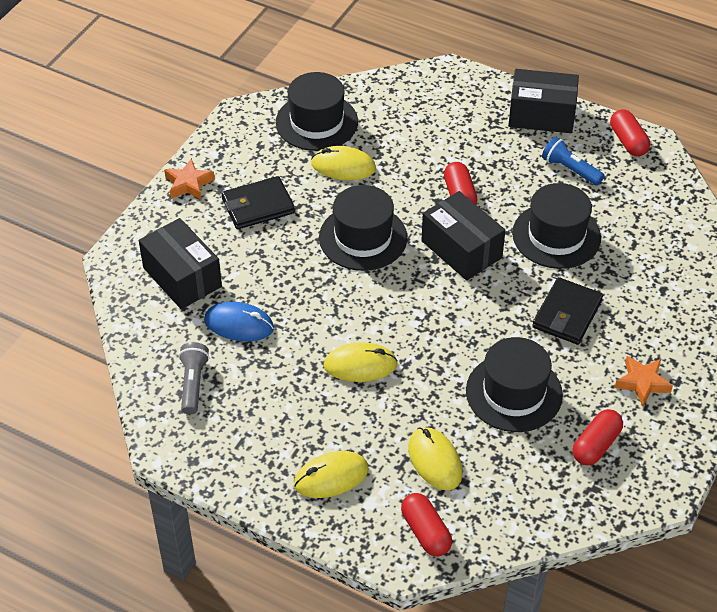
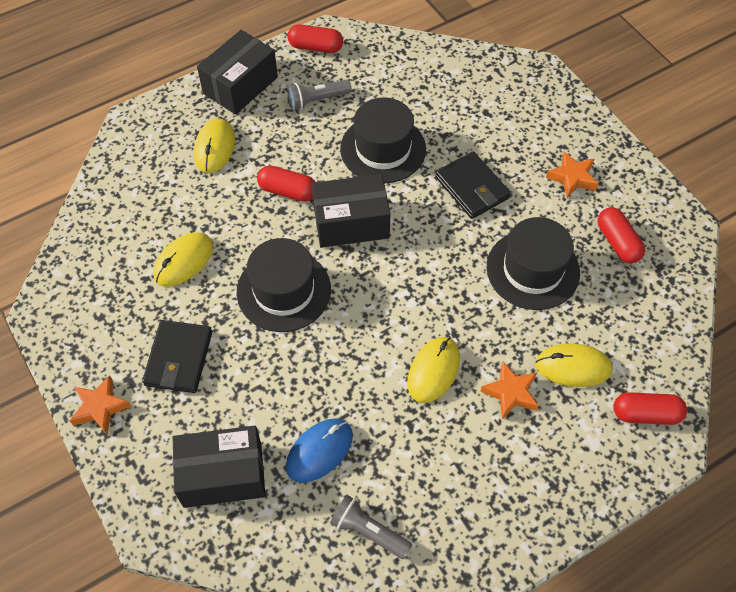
camera: 60 degrees left, 10 degrees up
(316, 122) = (109, 253): black hat -> none
(331, 477) = (548, 461): yellow mouse -> yellow mouse (214, 148)
(377, 426) = (511, 393): none -> orange star
(570, 169) = (317, 100): blue flashlight -> grey flashlight

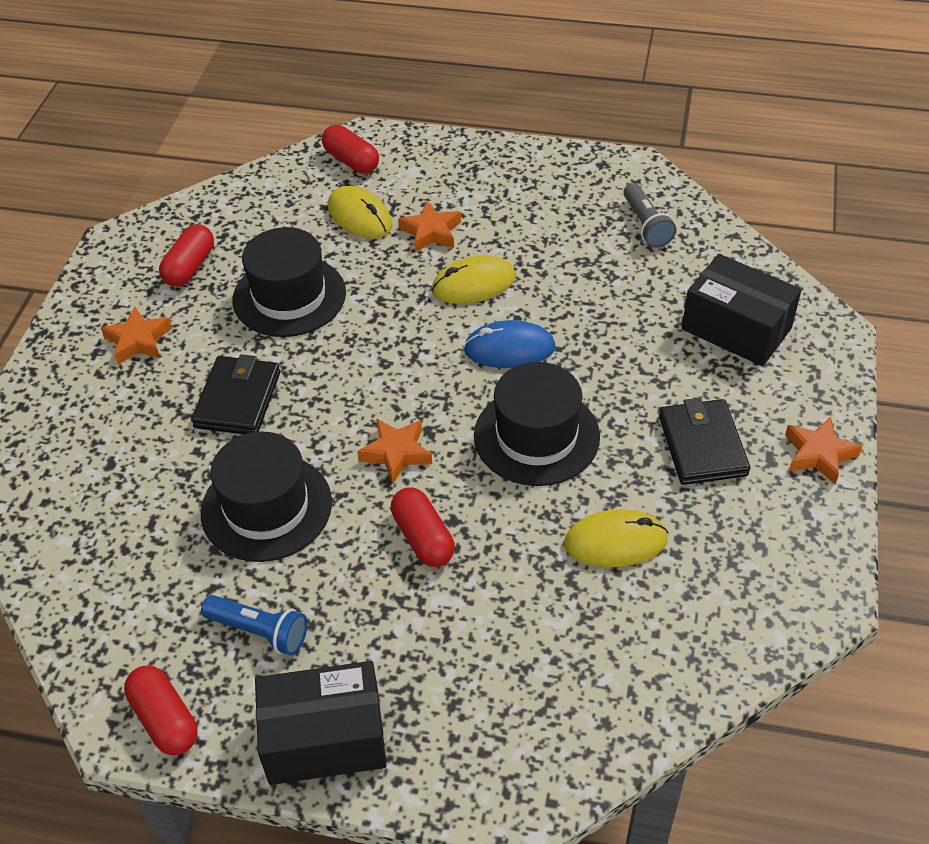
camera: 135 degrees left, 10 degrees down
(179, 358) = (702, 445): black wallet -> black wallet turned 60 degrees counterclockwise
(214, 148) = (450, 664): yellow mouse -> none
(317, 100) = (260, 631): grey flashlight -> blue flashlight
(319, 451) = (634, 293): blue mouse -> blue mouse (509, 349)
(351, 223) = (396, 453): black box -> orange star

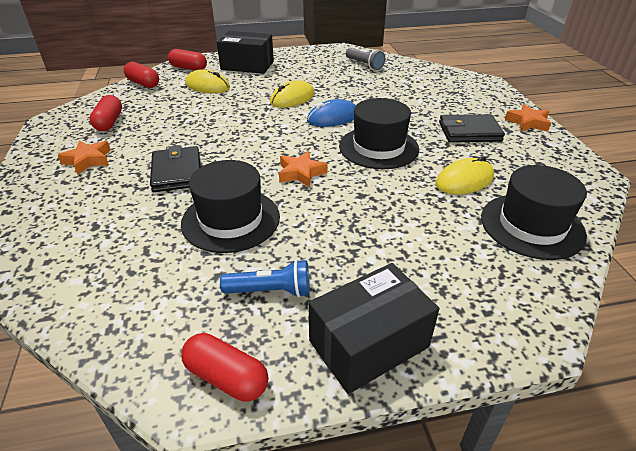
camera: 25 degrees left, 10 degrees down
(289, 296) = (184, 122): black hat -> black hat (532, 225)
(423, 537) = (349, 208): red capsule -> red capsule (143, 83)
(431, 232) = (253, 85): orange star -> none
(702, 445) = (469, 132): black wallet -> black wallet turned 60 degrees counterclockwise
(736, 328) = (442, 89): black box -> black box (247, 65)

